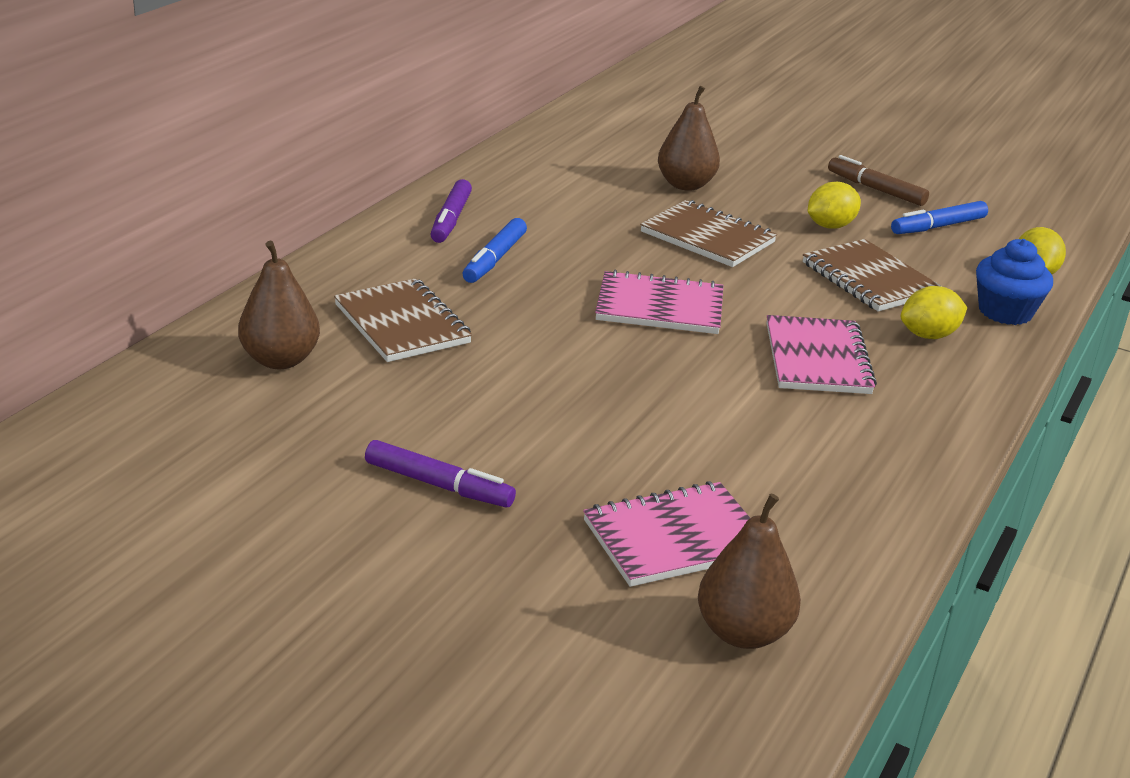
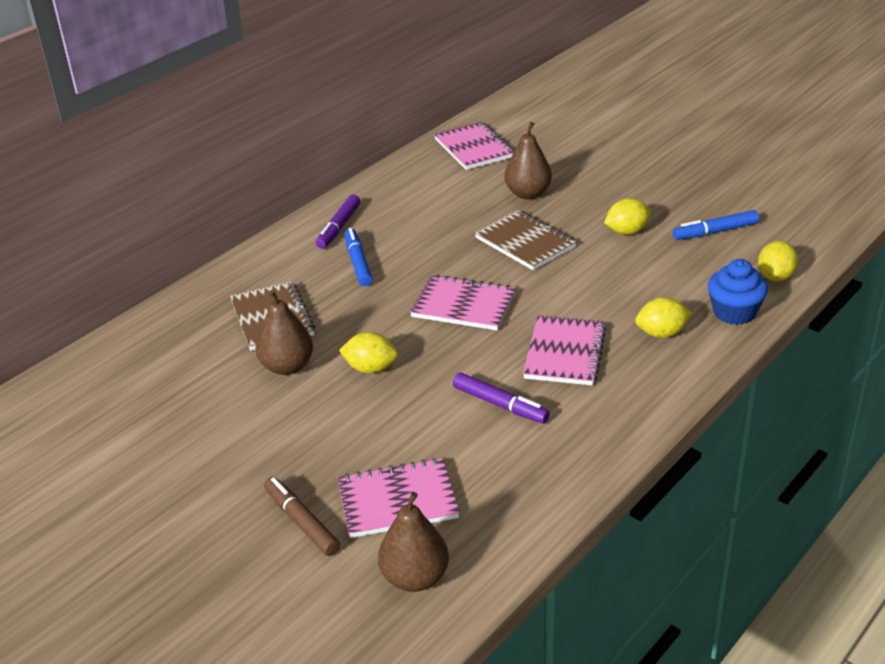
camera: 15 degrees right, 5 degrees up
(280, 360) = (179, 347): brown pear -> brown pear (287, 366)
(439, 485) = (251, 451): purple marker -> purple marker (500, 405)
(495, 259) = (358, 263): blue marker -> blue marker turned 135 degrees clockwise
(566, 381) = (370, 368): none -> yellow lemon
(593, 136) = (474, 148): none -> pink notebook
(869, 279) = (637, 281): brown notebook -> none
(875, 189) = (679, 196): brown marker -> brown marker (301, 522)

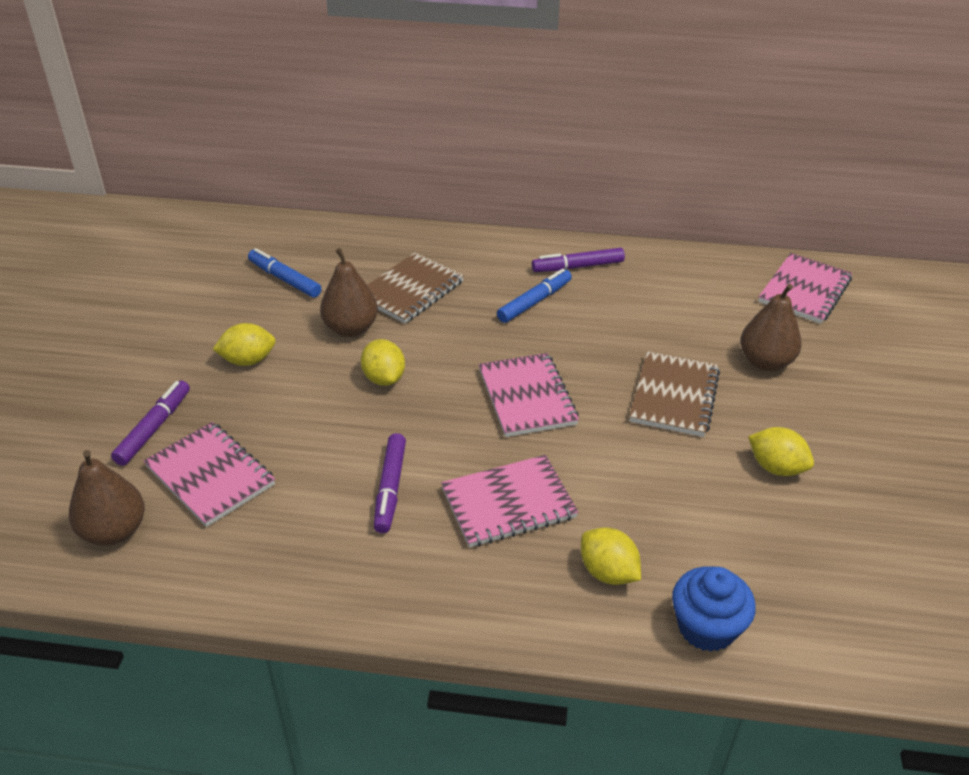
camera: 55 degrees right, 5 degrees up
(301, 522) = (154, 428): brown marker -> purple marker
(715, 232) = (858, 548): blue marker -> blue marker (284, 279)
(775, 277) = (821, 644): yellow lemon -> yellow lemon (248, 360)

